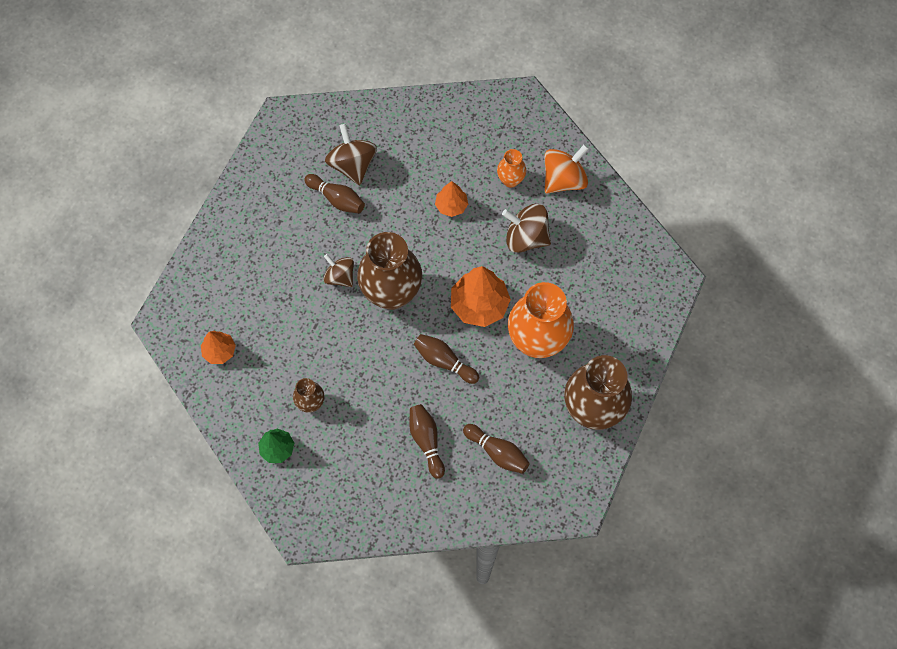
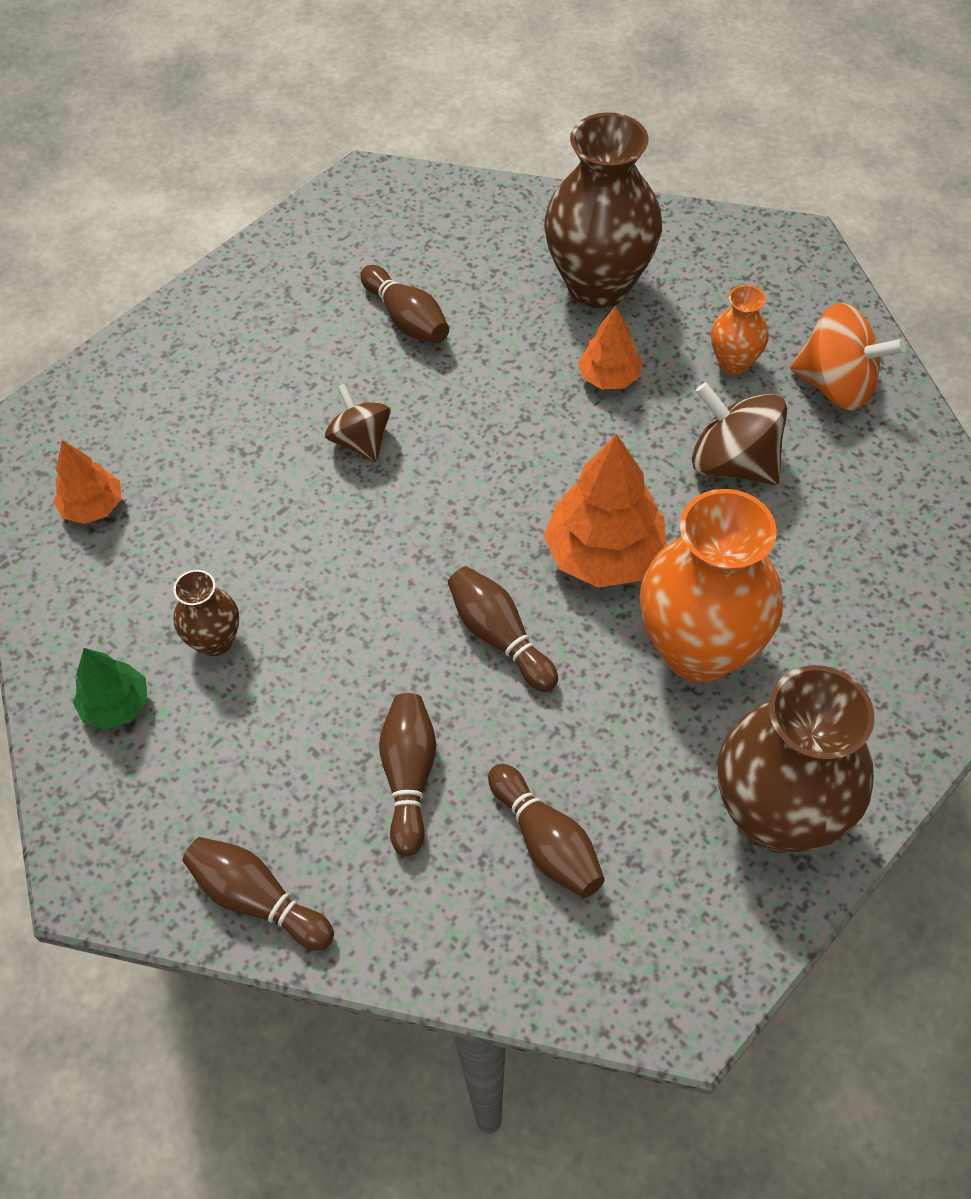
camera: 20 degrees right, 10 degrees down
(352, 165) = (455, 275): brown spinning top -> none
(380, 517) = (257, 899): none -> brown bowling pin
(391, 293) = (444, 492): brown vase -> brown vase (598, 285)
(563, 180) = (836, 385): orange spinning top -> orange spinning top turned 45 degrees clockwise

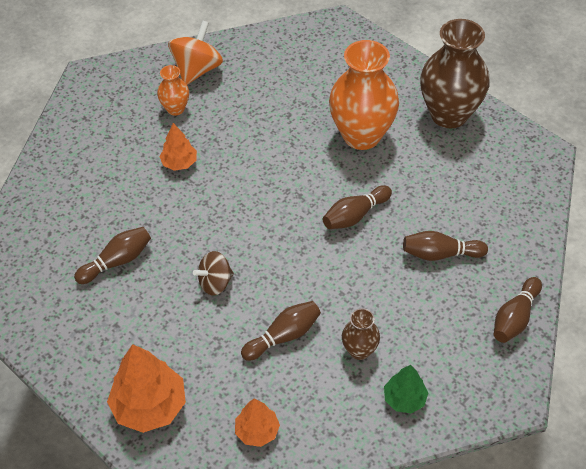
camera: 90 degrees left, 5 degrees down
(546, 841) = (470, 198): brown bowling pin -> brown bowling pin (283, 336)
(598, 285) = (105, 165): brown vase -> none
(604, 554) = (303, 170): orange tree -> orange tree (149, 406)
(733, 463) = (245, 114): brown spinning top -> none

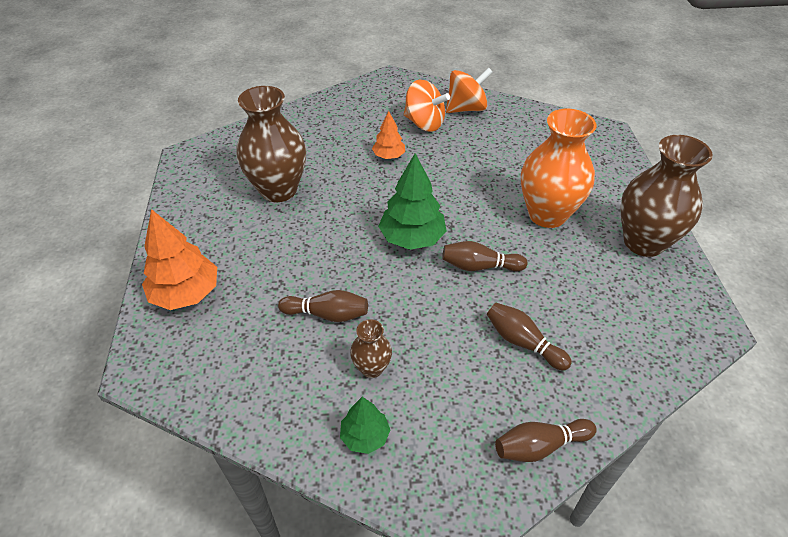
camera: 40 degrees right, 5 degrees down
(117, 261) = (278, 190): brown bowling pin -> brown vase
(175, 109) = (424, 123): orange vase -> orange spinning top
(215, 283) = (323, 244): brown spinning top -> none
(257, 431) = (230, 367): orange tree -> none
(280, 227) = (412, 238): none -> green tree

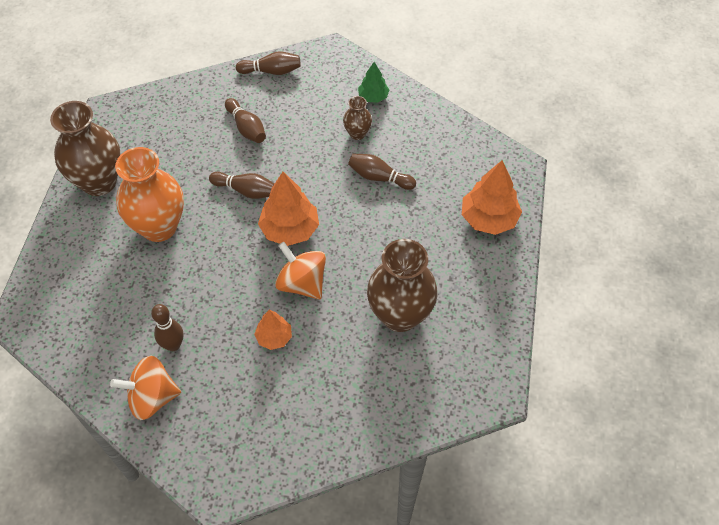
camera: 165 degrees left, 10 degrees up
(412, 238) = (290, 229): green tree -> orange tree
(424, 123) = (214, 382): orange spinning top -> orange spinning top (302, 283)
(471, 137) = (173, 345): none -> brown bowling pin

